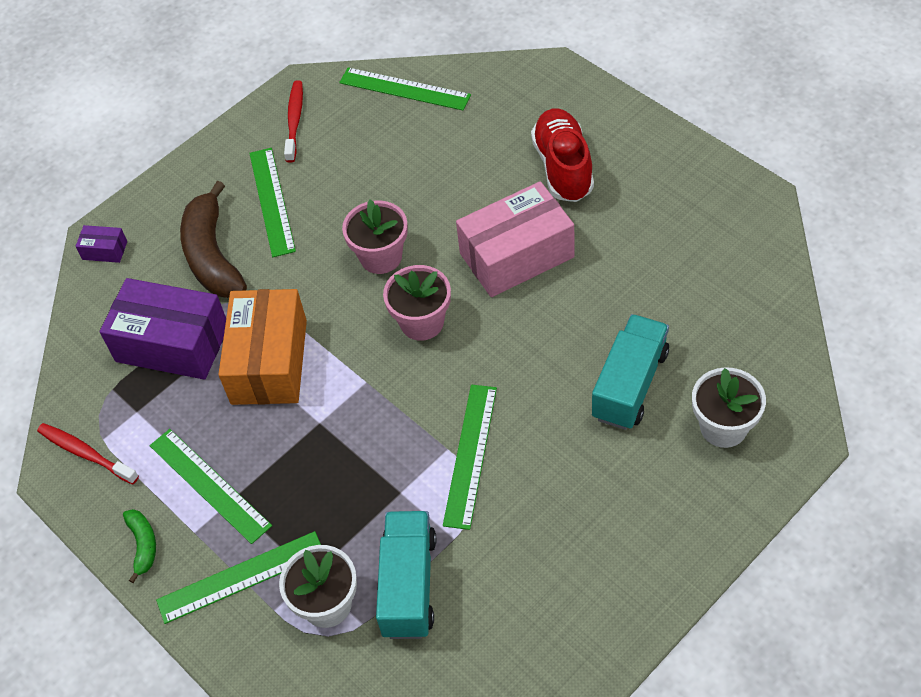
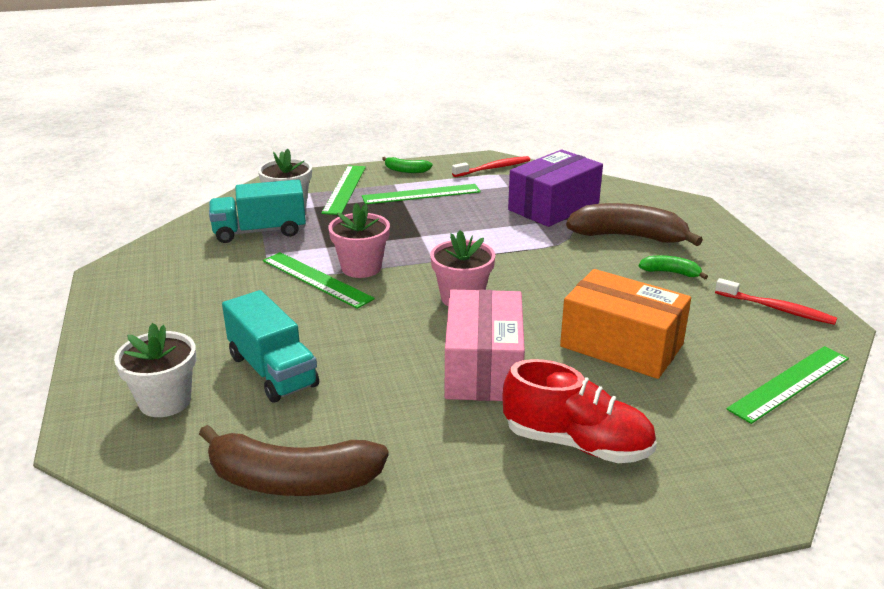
camera: 115 degrees right, 25 degrees down
(105, 250) = (672, 203): purple box -> none
(269, 362) = (497, 233): orange box -> orange box (621, 345)
(272, 201) = (670, 272): green ruler -> green banana
(381, 257) = (554, 301): pink flower pot -> pink flower pot (361, 268)
(409, 585) = (259, 231): turquoise truck -> turquoise truck turned 135 degrees clockwise
(726, 289) = (292, 480): none -> brown banana

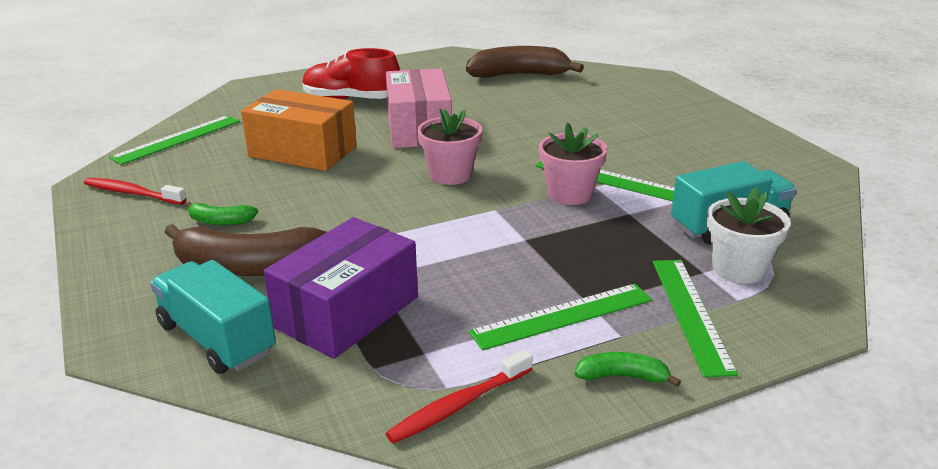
camera: 170 degrees right, 0 degrees up
(165, 401) = (634, 95): white flower pot -> none
(272, 371) = (578, 114): turquoise truck -> turquoise truck (217, 339)

